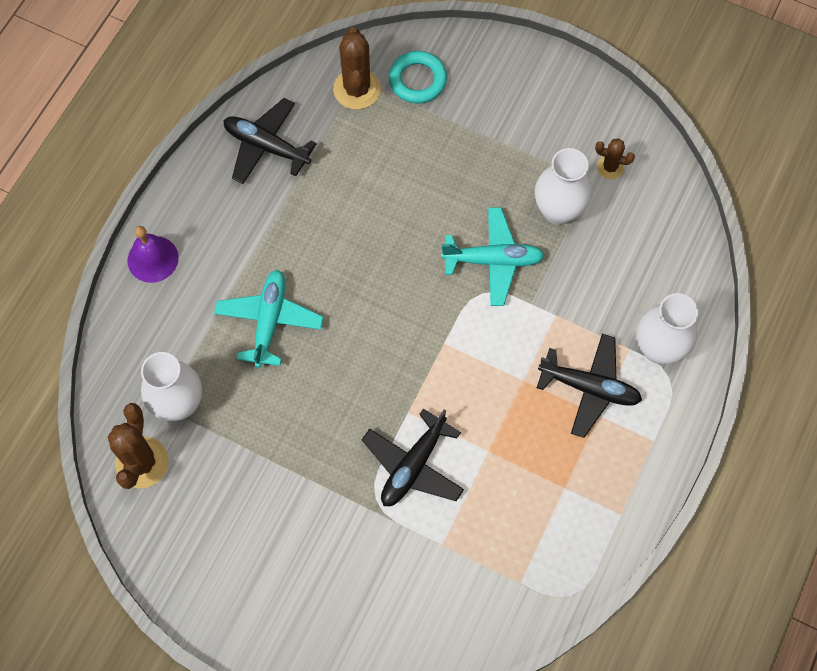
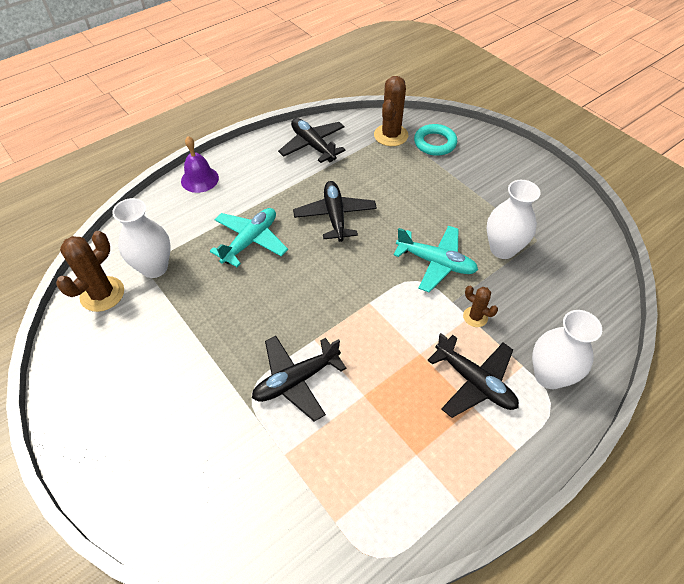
camera: 25 degrees right, 15 degrees down
(349, 244) = (335, 216): none -> black plane
(610, 167) = (556, 236): brown cactus -> brown cactus (475, 317)

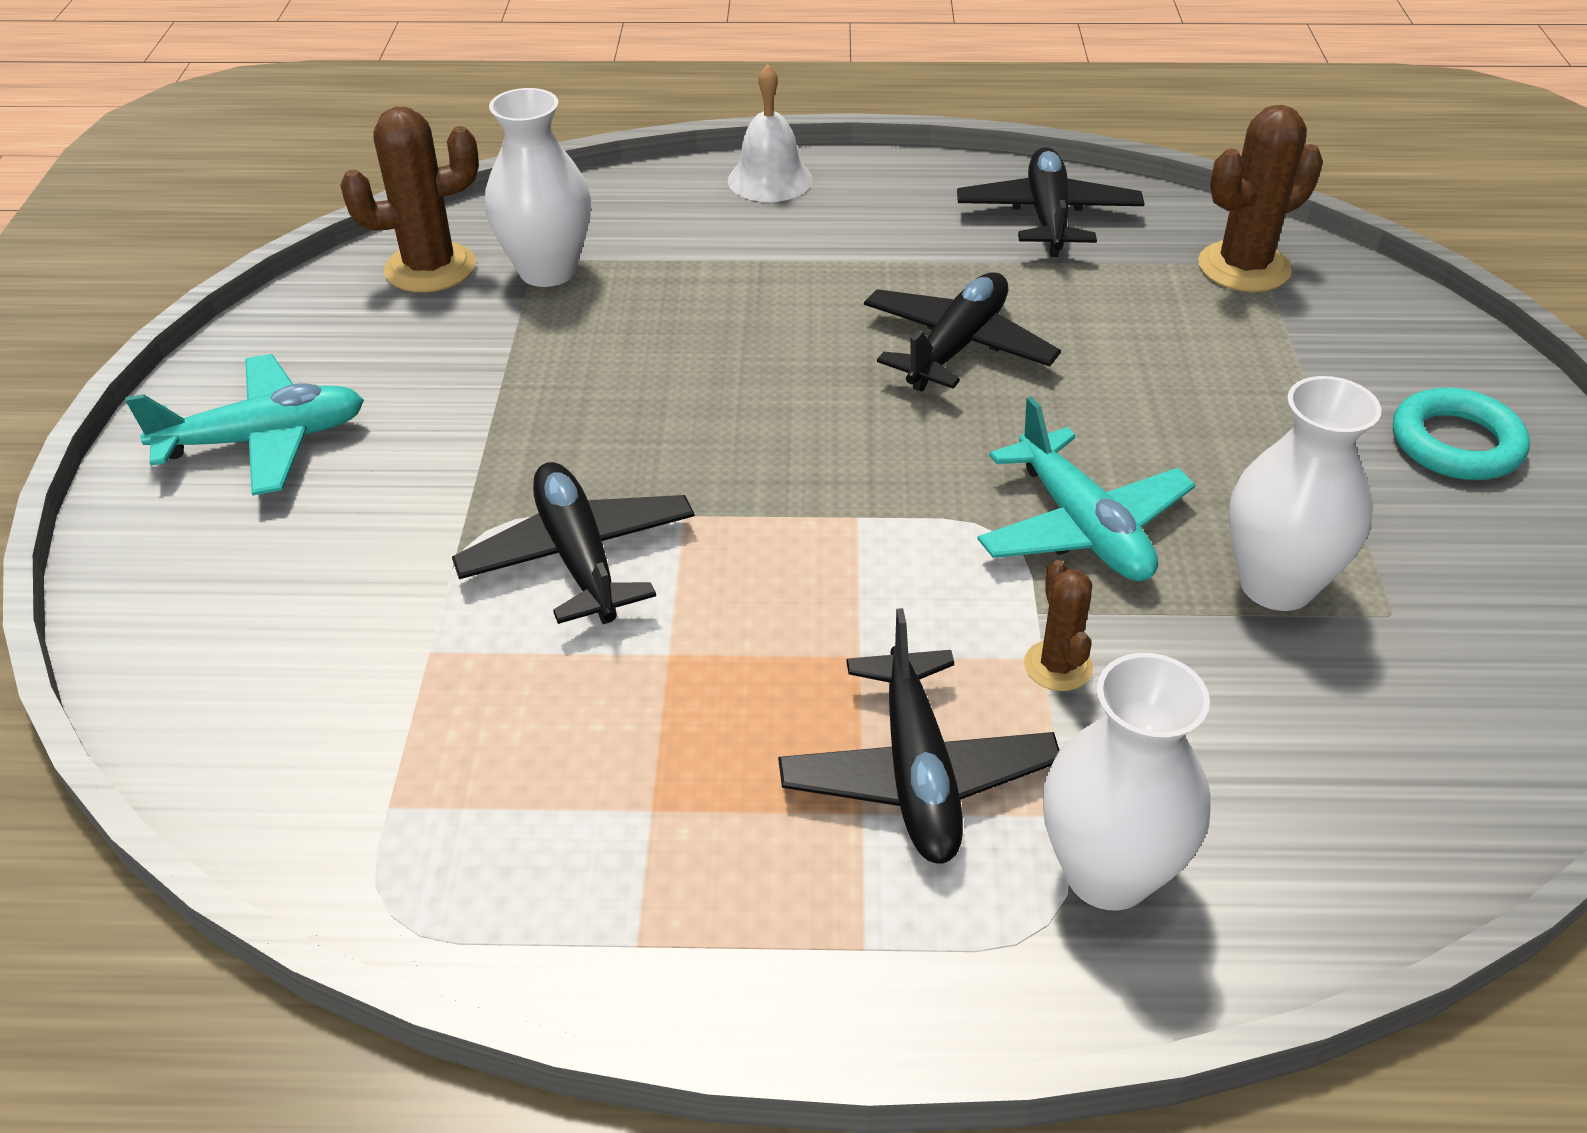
camera: 40 degrees right, 10 degrees down
(199, 179) = (770, 179): purple bell -> white bell
(250, 241) = (749, 310): turquoise plane -> turquoise plane (264, 440)
(296, 380) = (579, 557): black plane -> black plane turned 60 degrees clockwise
(435, 143) = (1337, 323): turquoise ring -> turquoise ring (1455, 443)

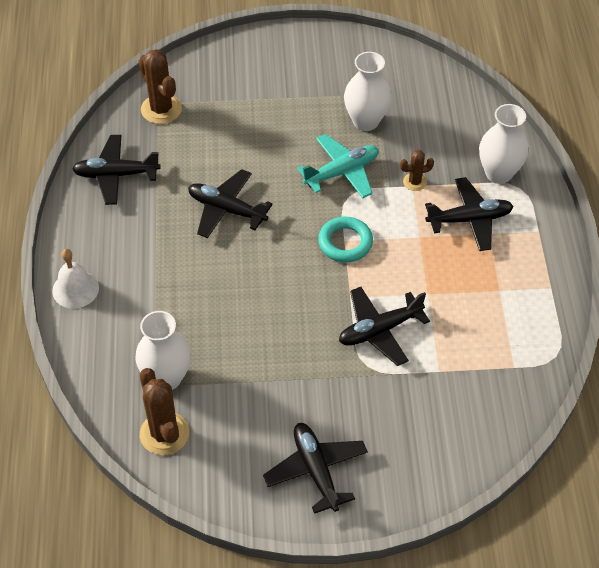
camera: 95 degrees left, 10 degrees up
(264, 440) = (316, 470): turquoise plane -> black plane
(1455, 443) = (281, 63): turquoise ring -> turquoise ring (345, 242)

